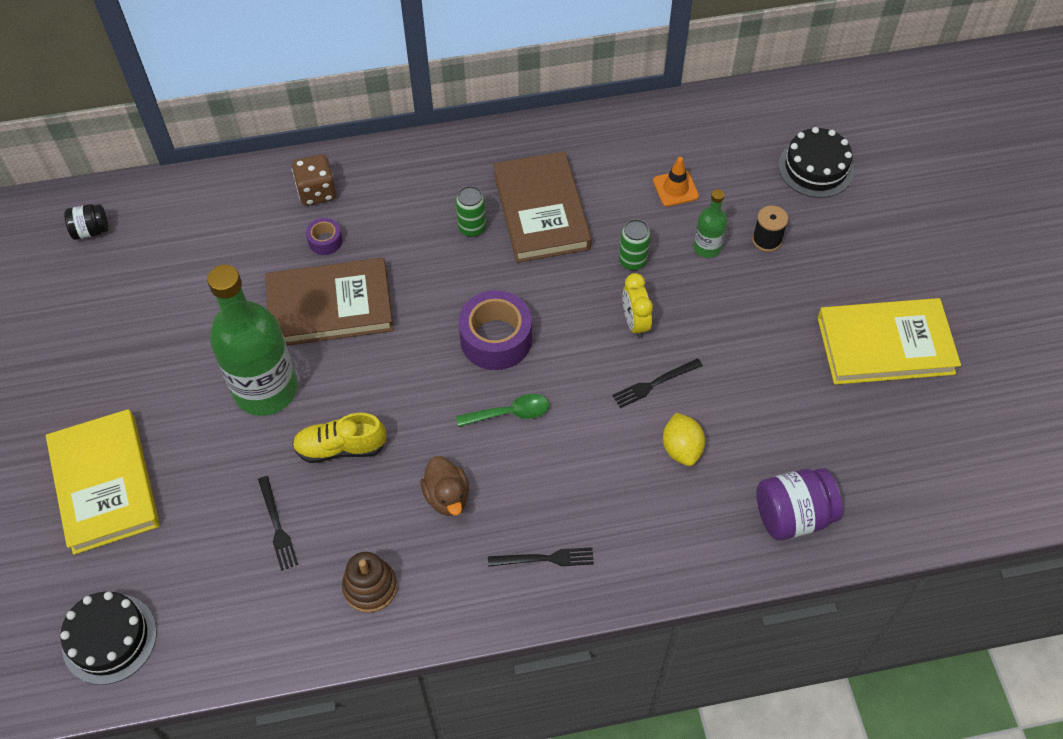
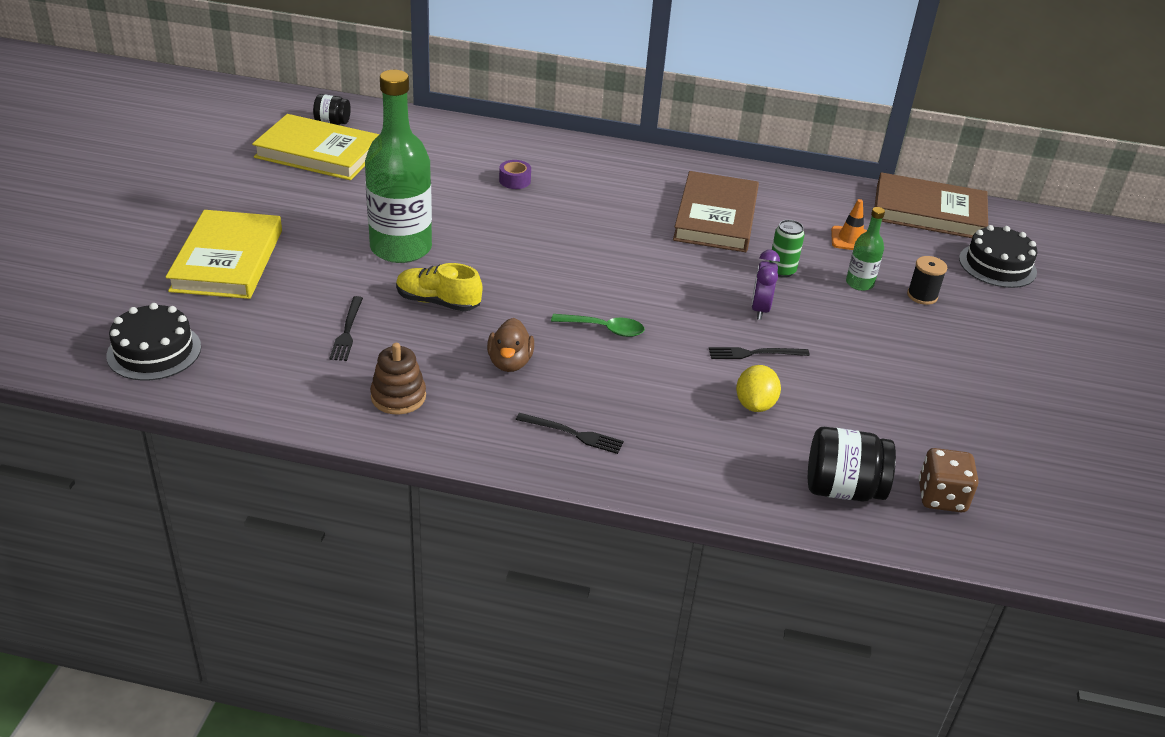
camera: 20 degrees right, 20 degrees down
(317, 192) = (528, 152): brown dice -> brown dice (941, 497)
(330, 307) = (491, 218): brown book -> brown book (928, 212)
(472, 228) = (646, 209): green can -> none
(496, 339) = (623, 280): purple tape -> none
(635, 323) = (760, 309): yellow clock -> purple clock
(792, 515) = (842, 489): purple jar -> black jar
(885, 345) = (1008, 401): yellow book -> yellow book (318, 153)

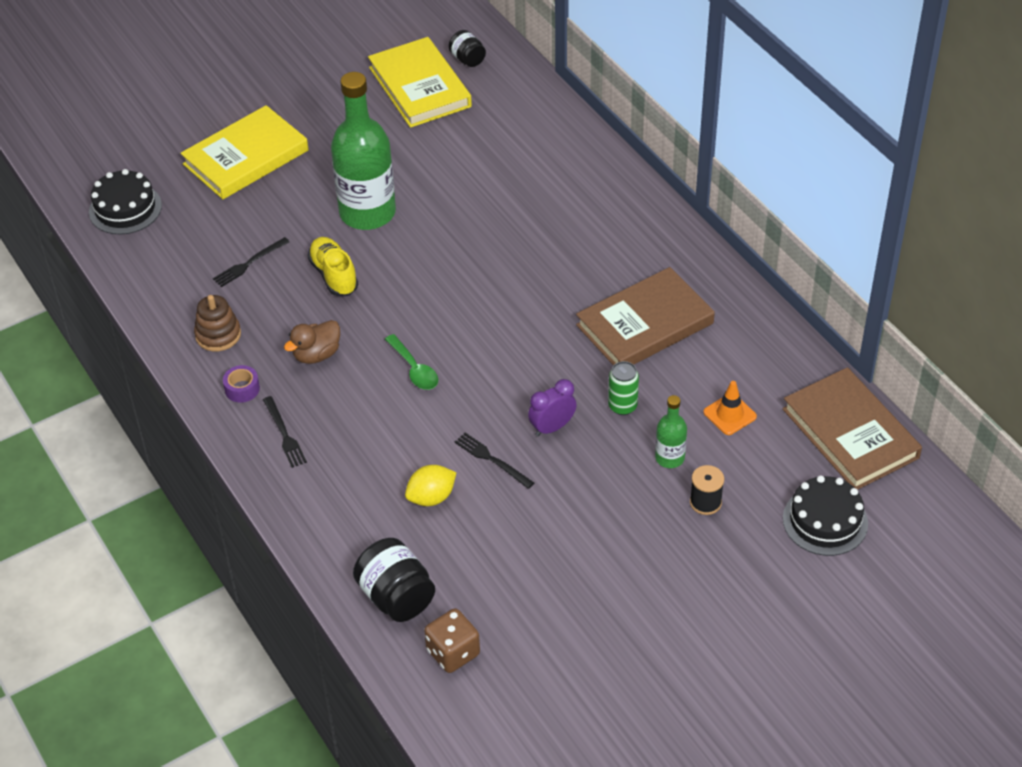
camera: 50 degrees right, 10 degrees up
(515, 180) = (532, 195): purple tape -> purple tape (242, 389)

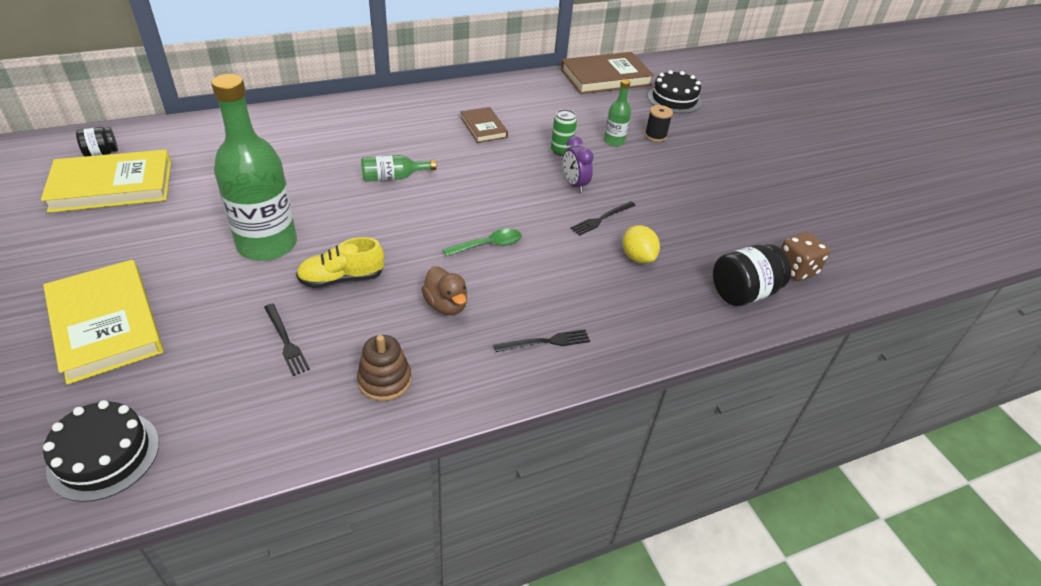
camera: 85 degrees left, 5 degrees down
(242, 389) = (474, 368): purple tape -> none
(506, 270) = (393, 177): none -> green bottle
(644, 324) = (483, 127): brown book -> brown book, size x0.55
(729, 414) = (580, 112): orange traffic cone -> none

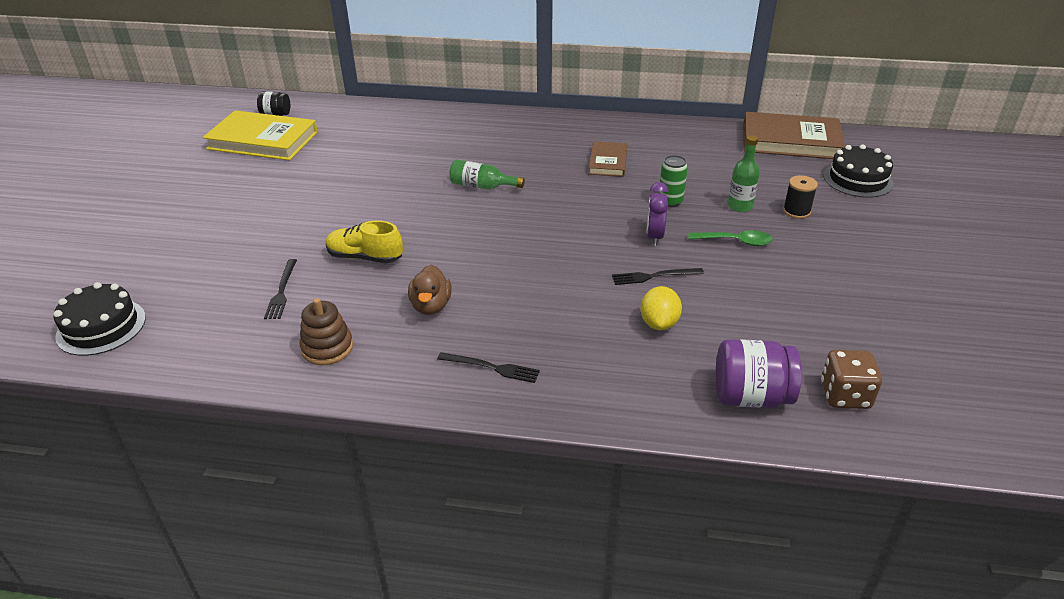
camera: 35 degrees right, 5 degrees down
(105, 324) = (176, 238): yellow book -> none
(267, 244) = (332, 213): green bottle -> none
(489, 245) = (516, 267): green spoon -> green spoon (735, 241)
(743, 293) = (750, 396): black jar -> purple jar

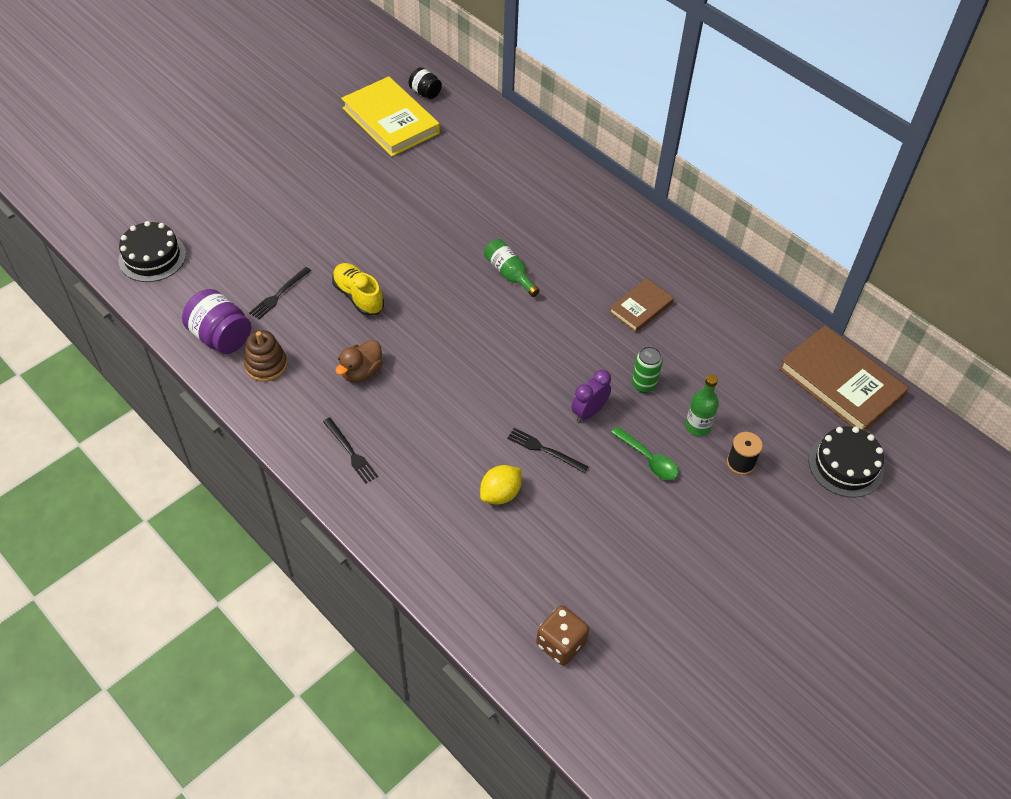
camera: 35 degrees right, 15 degrees up
(750, 396) = (494, 596): purple jar -> purple jar (221, 337)

